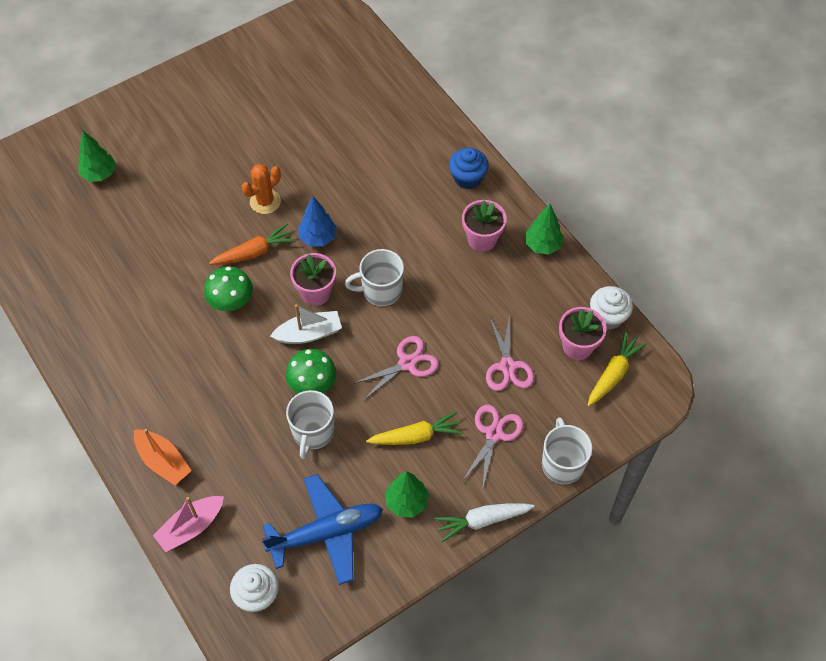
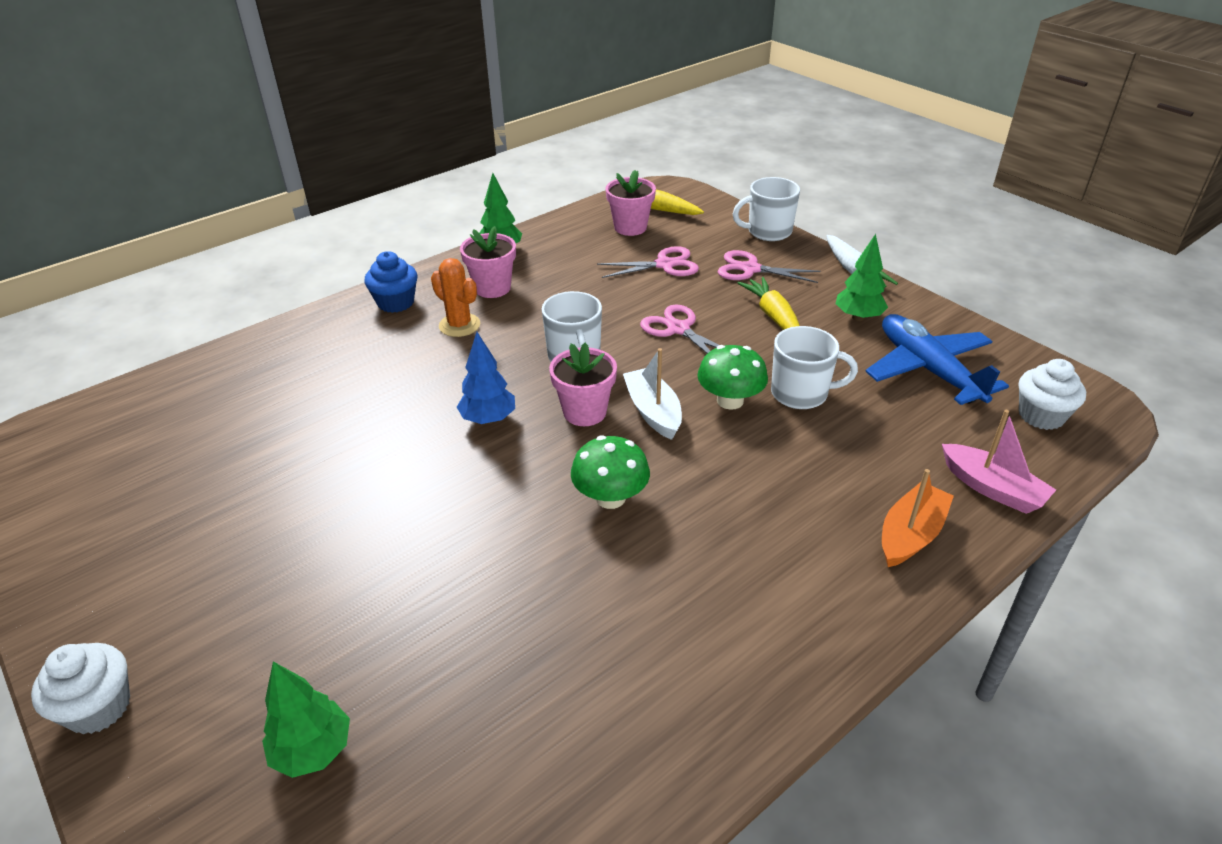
camera: 95 degrees left, 20 degrees down
(254, 252) = (516, 483): orange carrot -> none
(265, 201) = (415, 483): orange cactus -> orange cactus (459, 325)
(607, 317) = (591, 213): white cupcake -> white cupcake (99, 707)

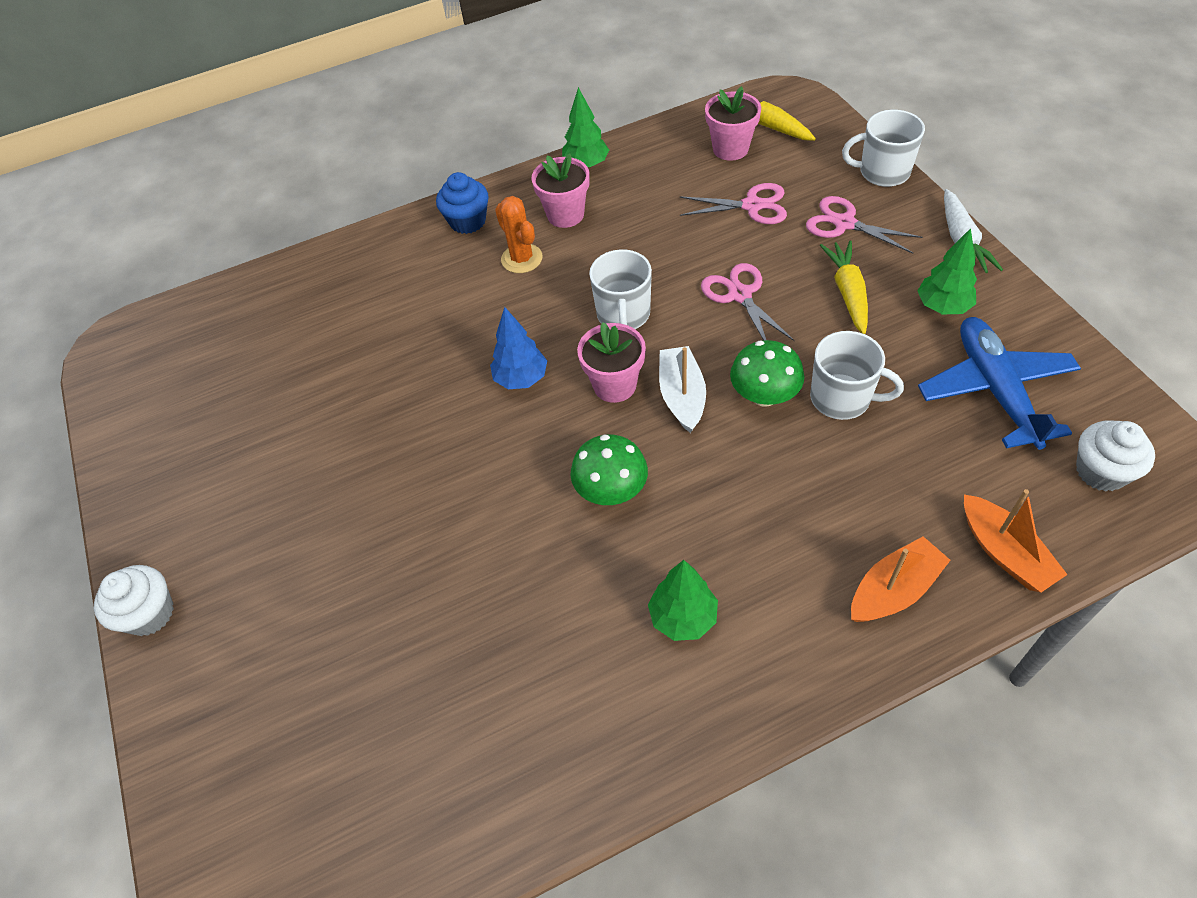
camera: 20 degrees right, 15 degrees up
(313, 751) = (300, 691): green tree -> green tree (683, 617)
(992, 488) = (1004, 552): pink boat -> orange boat

